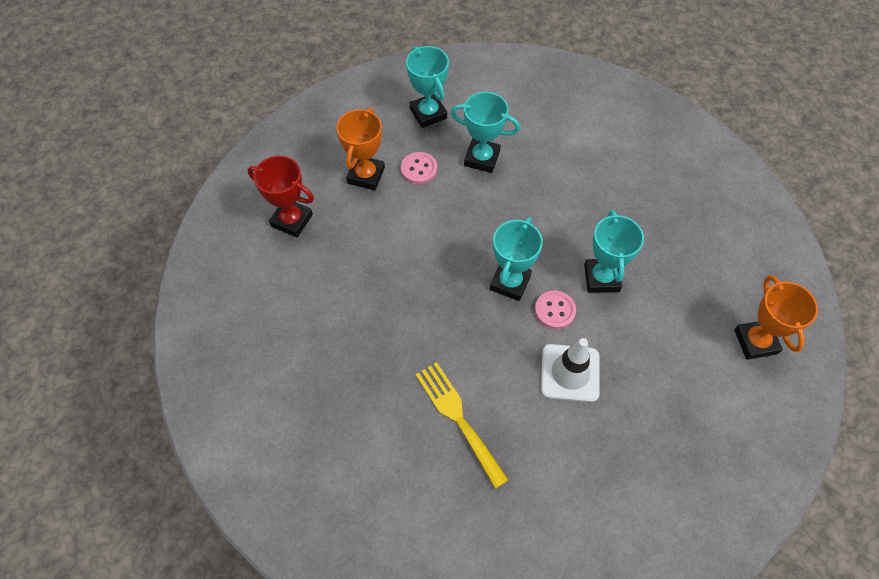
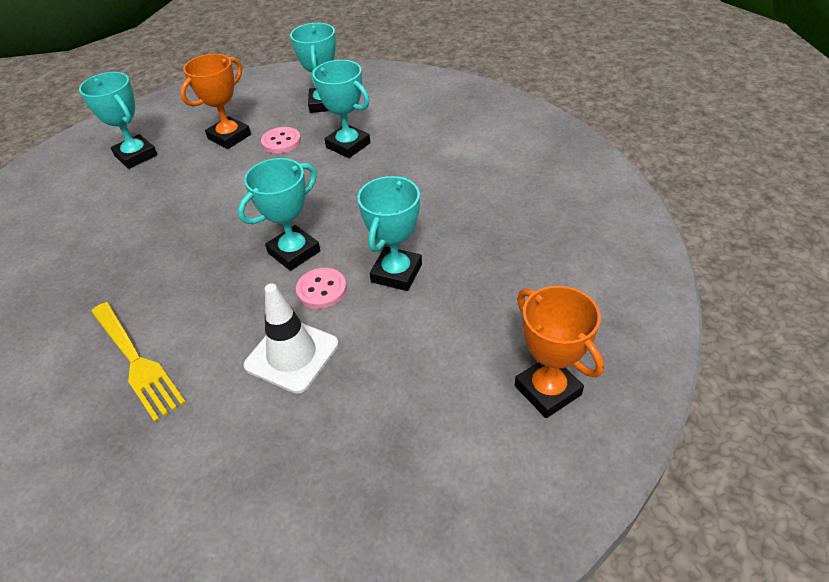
camera: 25 degrees right, 15 degrees down
(292, 220) = (136, 156): red trophy -> turquoise trophy
(458, 418) = (137, 362): yellow fork -> yellow fork turned 150 degrees clockwise
(755, 341) = (547, 390): orange trophy -> orange trophy turned 45 degrees counterclockwise

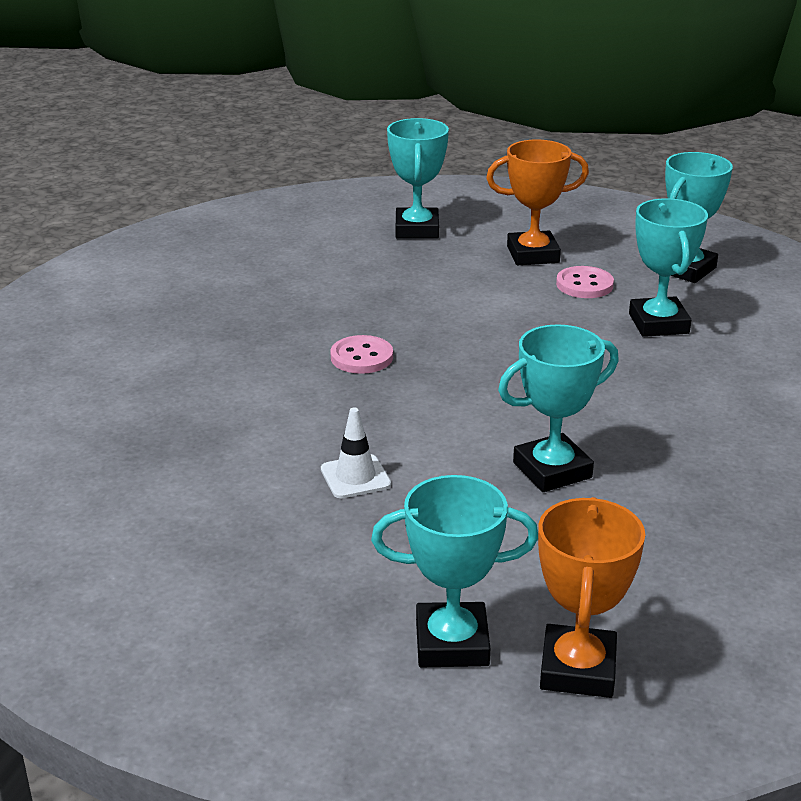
camera: 40 degrees right, 15 degrees down
(137, 362) = (218, 402): yellow fork -> none
(292, 355) = (355, 477): white traffic cone -> white traffic cone, size x0.61
(294, 252) = (467, 393): turquoise trophy -> turquoise trophy (452, 643)
(321, 289) = (453, 440): pink button -> pink button (361, 357)

